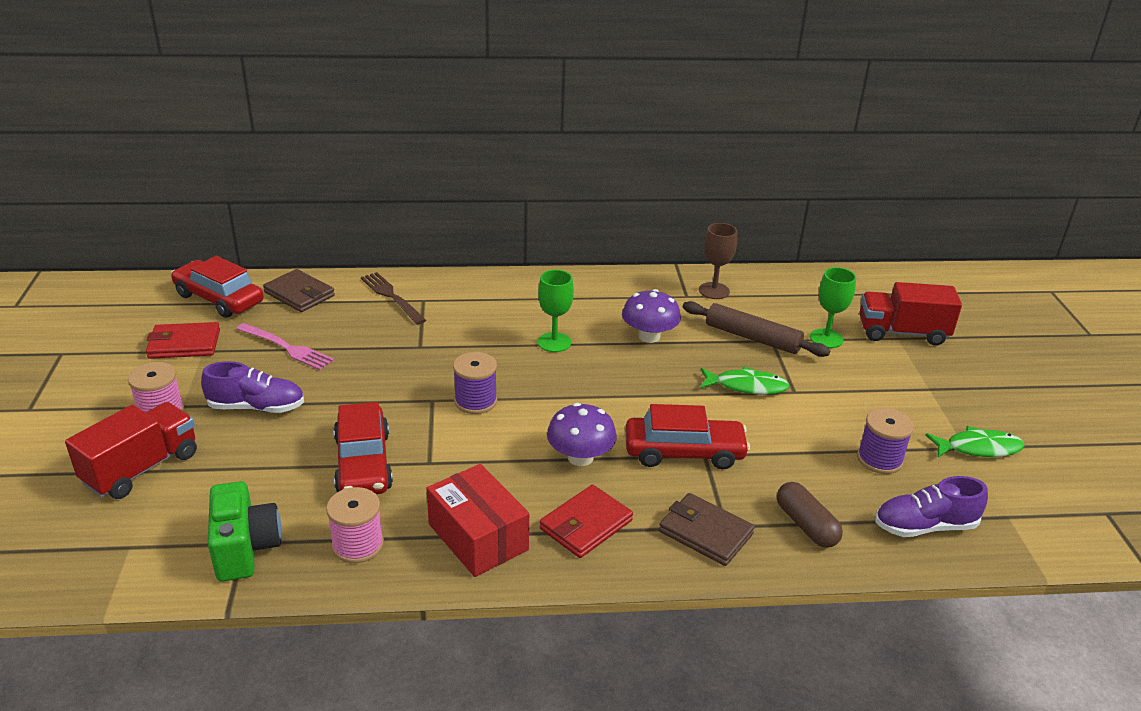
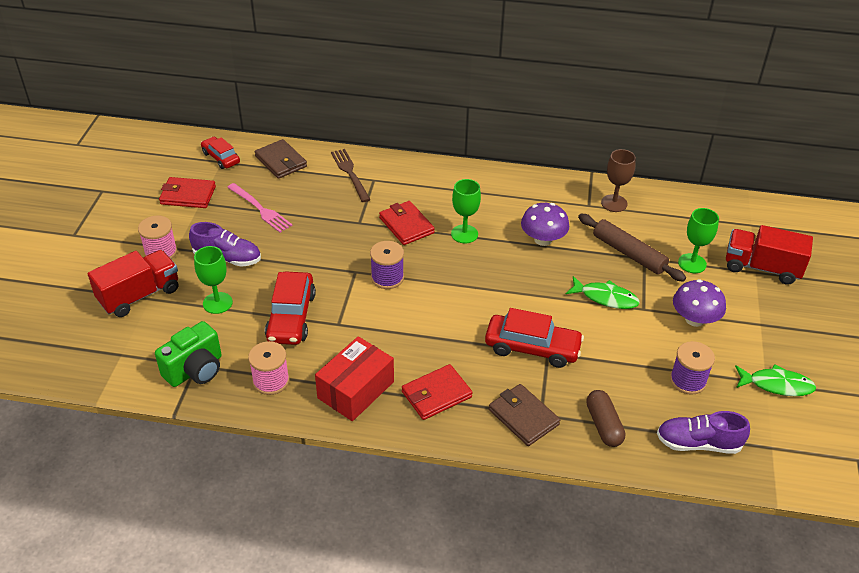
camera: 15 degrees right, 10 degrees up
(219, 299) = (221, 158): red car -> red car, size x0.62
(245, 549) = (195, 370): green camera -> green camera turned 45 degrees clockwise
(256, 462) = (217, 303): none -> green goblet
(478, 537) = (356, 390): red box -> red box turned 60 degrees clockwise
(480, 342) = (406, 225): none -> red wallet
(580, 457) = (451, 339): purple mushroom -> purple mushroom (694, 319)

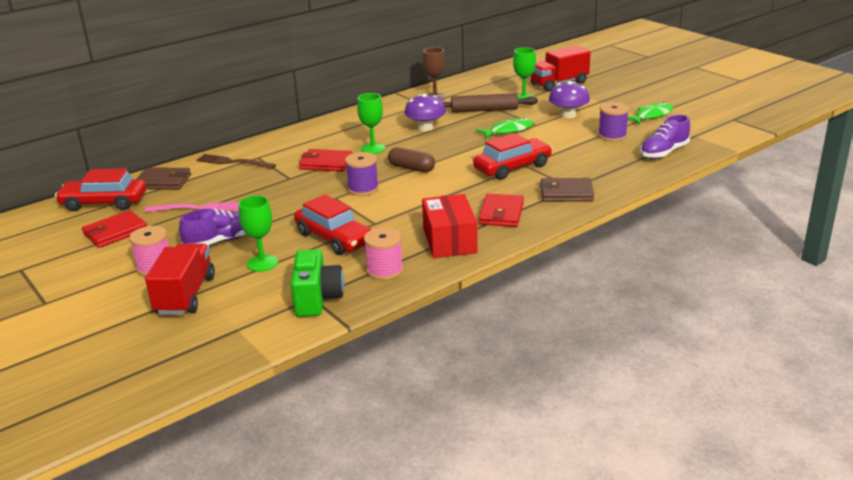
camera: 45 degrees left, 15 degrees down
(221, 158) = (104, 203): red car -> red car, size x1.62
(604, 425) = (610, 172): brown capsule -> brown capsule (411, 168)

